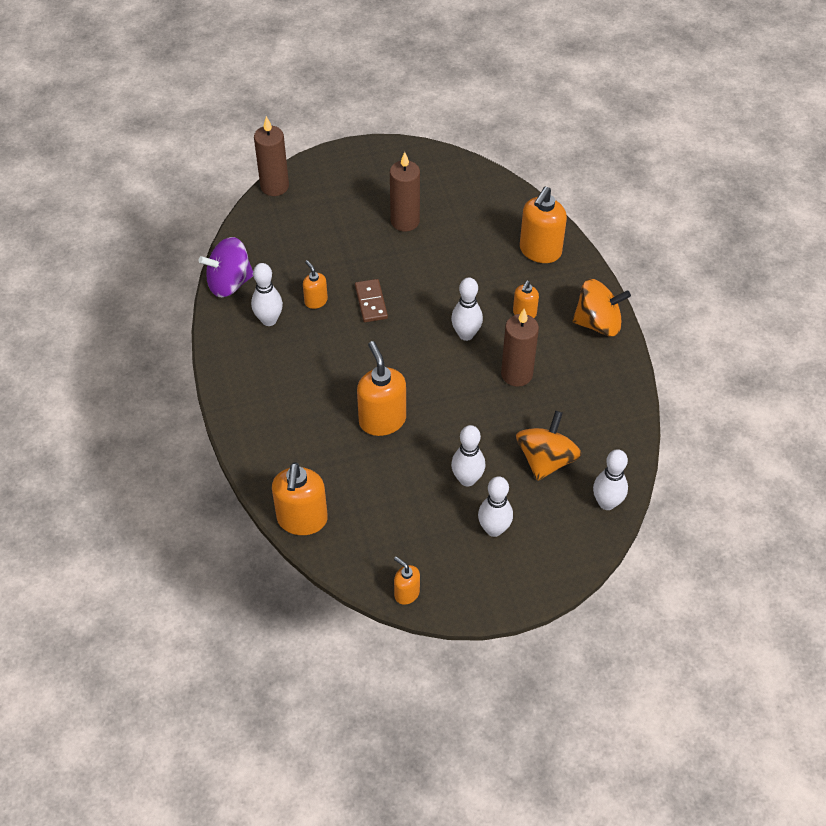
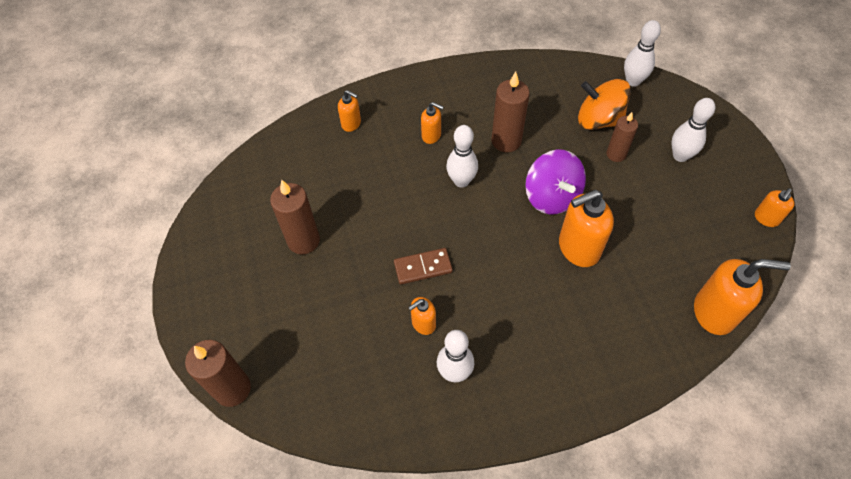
camera: 90 degrees left, 5 degrees up
(229, 283) = (397, 427): purple spinning top -> purple spinning top (552, 196)
(467, 479) = (632, 176): white bowling pin -> none
(497, 469) = (616, 154): none -> brown candle
(540, 251) = (351, 124): orange soap dispenser -> orange soap dispenser, size x0.54
(598, 323) = (440, 83): orange spinning top -> none

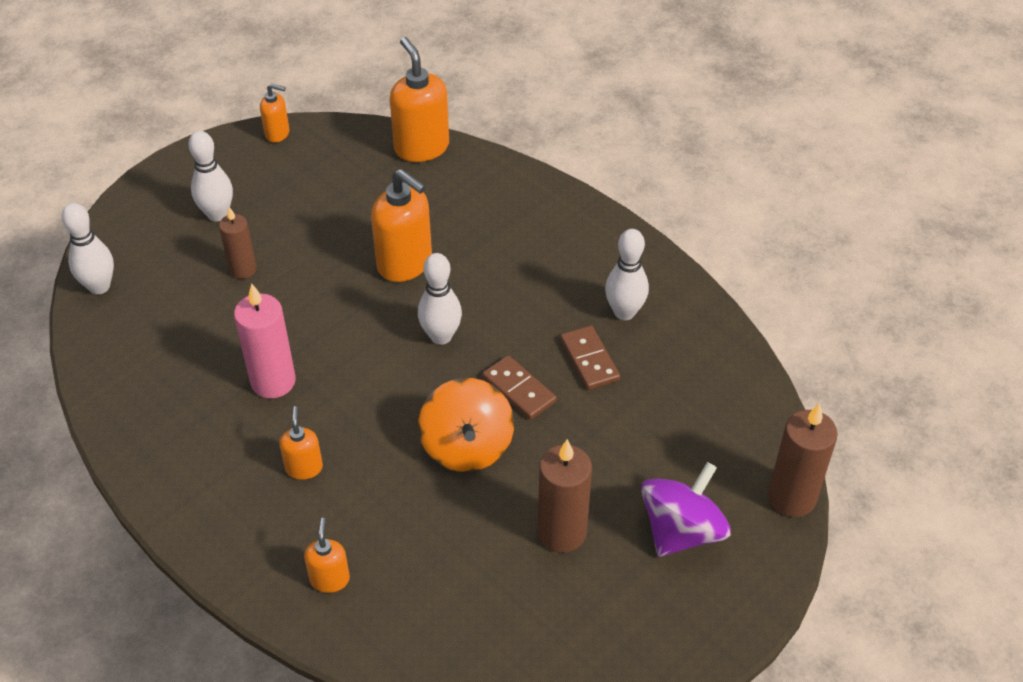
camera: 120 degrees left, 10 degrees down
(423, 323) = (589, 360): orange soap dispenser -> brown domino
(461, 181) = (367, 403): white bowling pin -> white bowling pin (441, 336)
(506, 141) = (273, 381): brown candle -> pink candle
(552, 196) = (343, 308): purple spinning top -> purple spinning top (681, 531)
(598, 120) = (190, 301): orange spinning top -> orange spinning top (467, 447)

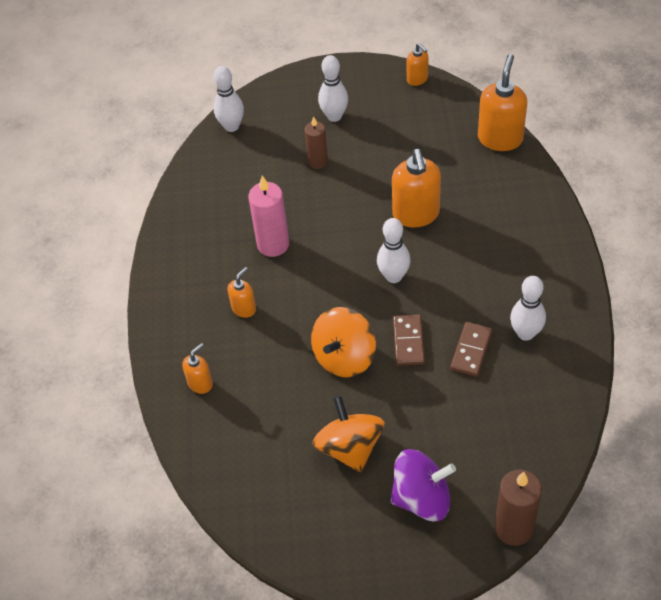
camera: 45 degrees right, 5 degrees up
(562, 532) = (350, 447): brown candle -> orange spinning top

